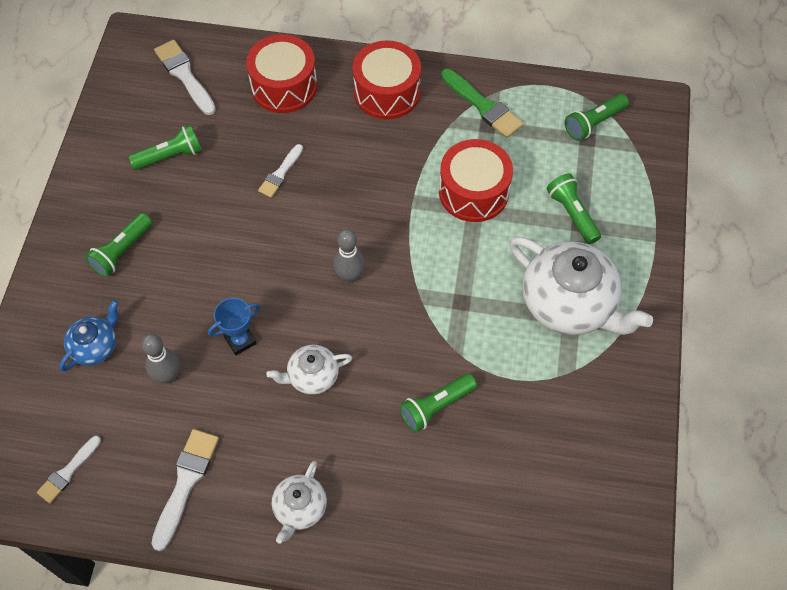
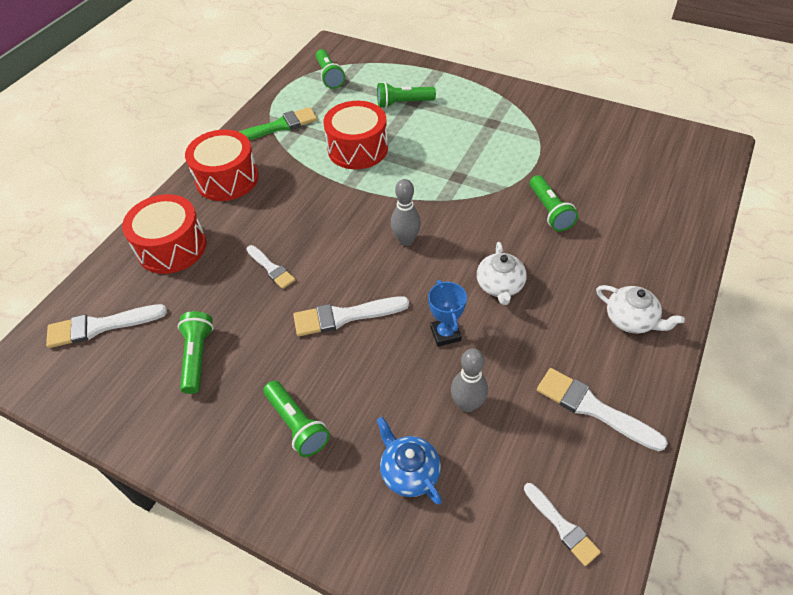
camera: 70 degrees left, 10 degrees down
(240, 251) = (345, 316): none -> white brush
(569, 303) = (480, 121): white teapot -> none

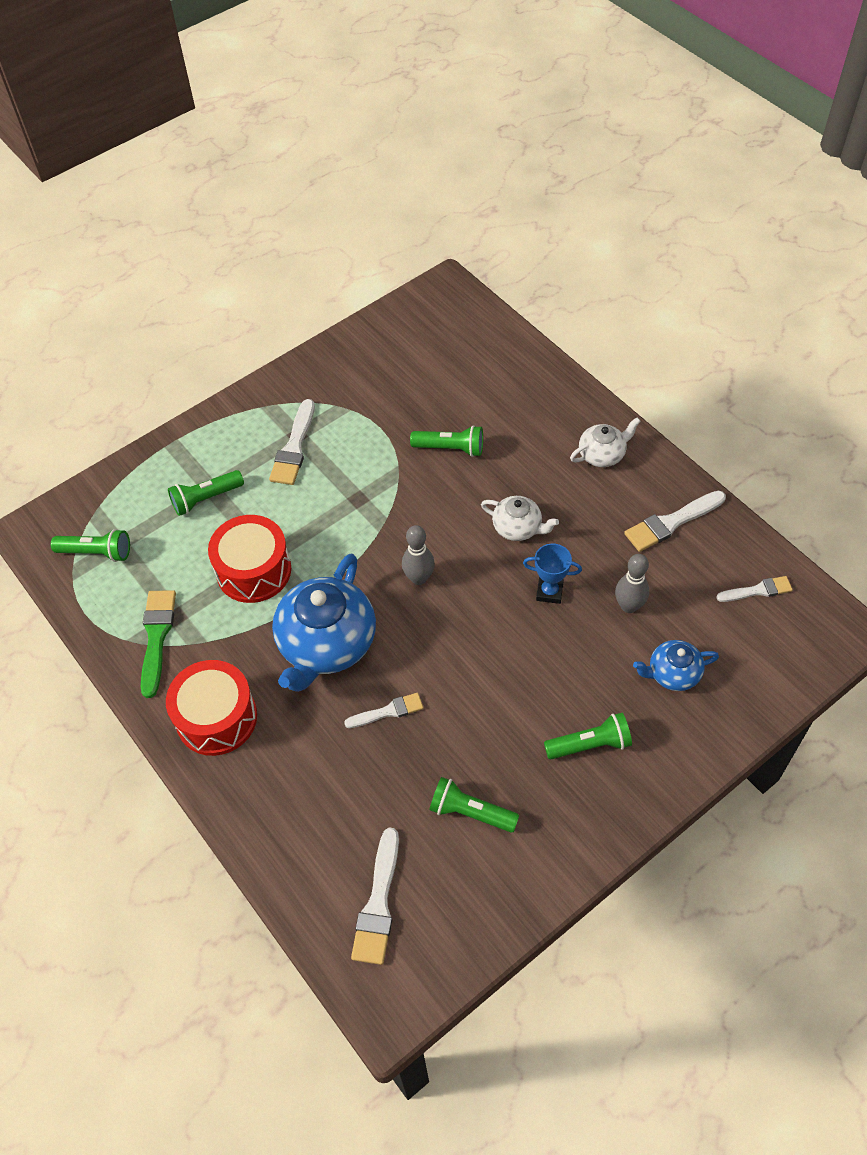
camera: 65 degrees left, 5 degrees up
(172, 247) = (297, 804): red drum -> none
(315, 210) = (326, 644): none -> blue teapot
(345, 316) = (487, 665): white brush -> white brush (294, 447)
(403, 103) = (205, 499): green flashlight -> green flashlight turned 45 degrees clockwise

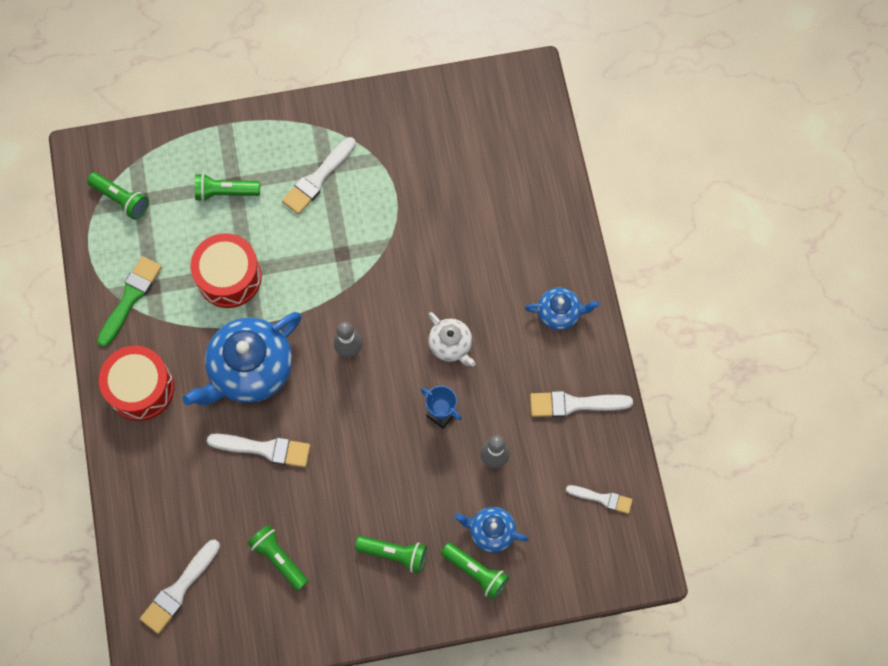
camera: 25 degrees right, 15 degrees up
(388, 711) = (264, 449): white brush -> white brush, size x1.57
(450, 448) = (441, 244): green flashlight -> green flashlight (476, 572)
(602, 454) = (559, 313): white teapot -> blue teapot

